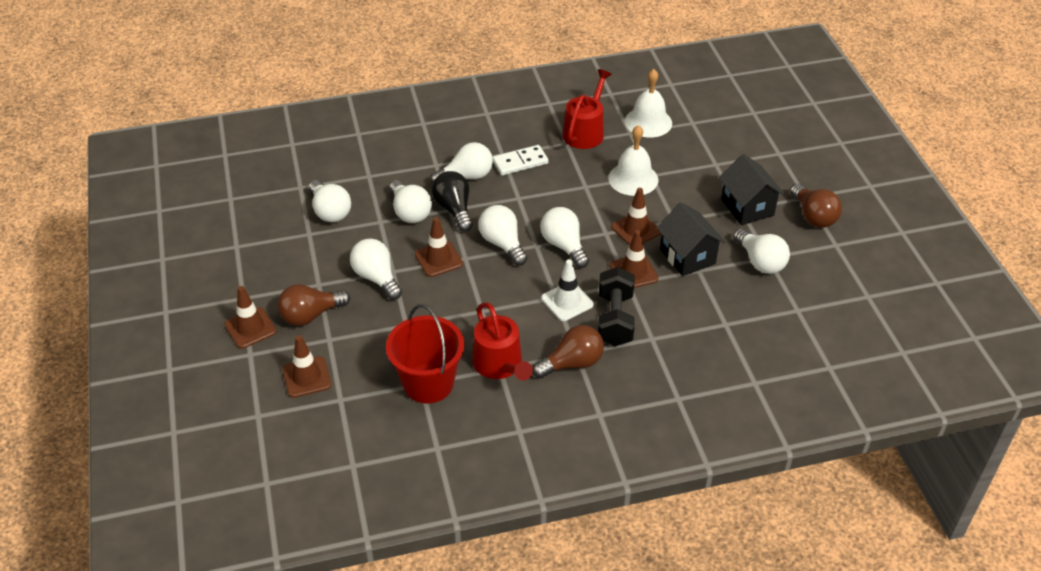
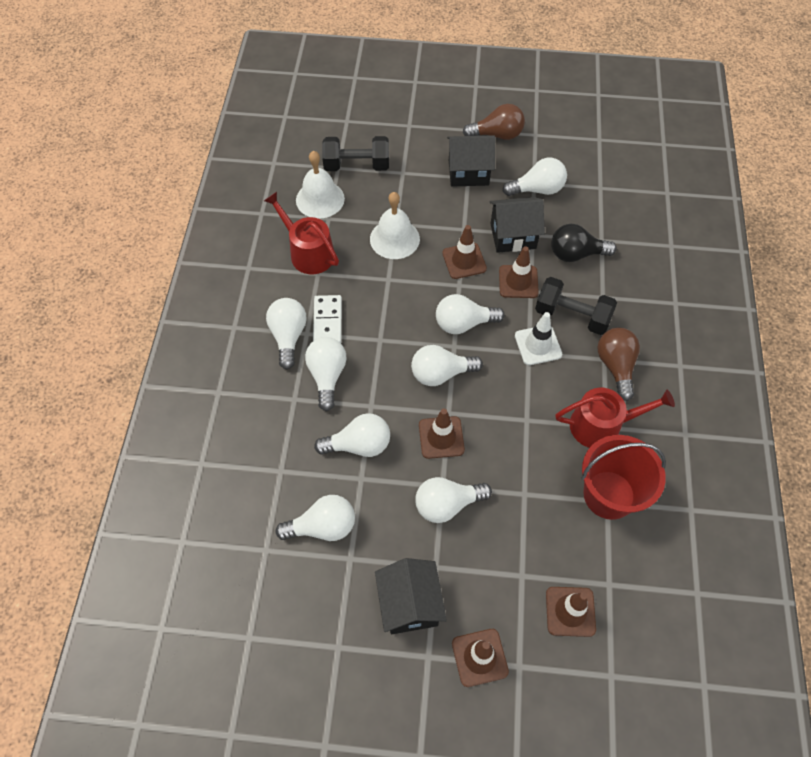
camera: 70 degrees left, 15 degrees up
(282, 276) = (410, 604): none -> black house
(310, 315) = (481, 586): brown light bulb -> none
(454, 209) = (373, 402): black light bulb -> black light bulb (576, 254)
(493, 145) = (288, 336): none -> white light bulb
(703, 133) = (357, 165): none -> black dumbbell

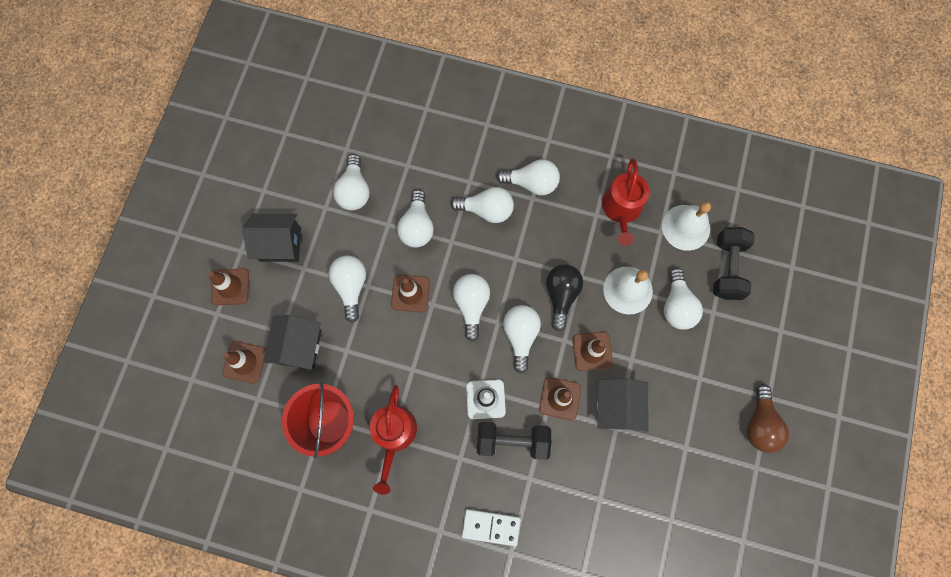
camera: 100 degrees right, 15 degrees up
(308, 252) = (621, 209): red watering can -> red watering can turned 135 degrees clockwise
(327, 321) = (542, 217): white domino -> white domino (491, 526)
(468, 172) = (706, 380): black house -> black house (299, 347)
(537, 189) = (675, 448): white light bulb -> white light bulb (676, 306)
(572, 316) = (512, 441): black dumbbell -> black dumbbell turned 60 degrees clockwise
(576, 254) = (585, 466): black light bulb -> black light bulb (561, 295)
(616, 366) = (450, 467): brown light bulb -> none

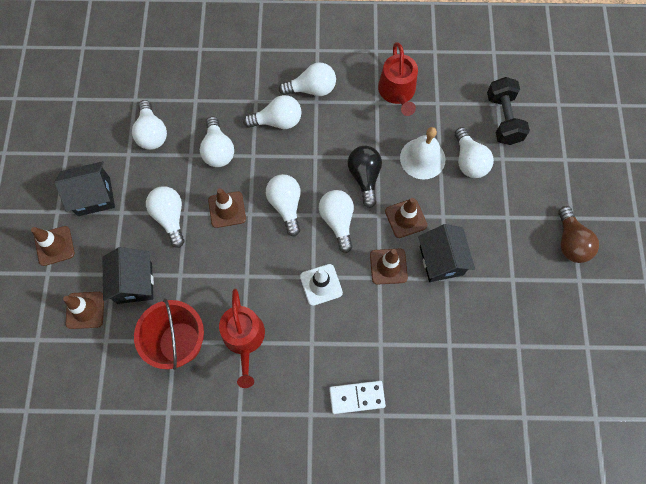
camera: 15 degrees left, 5 degrees down
(512, 441) = (355, 315): black dumbbell -> none
(686, 227) = (458, 94): white bell -> none

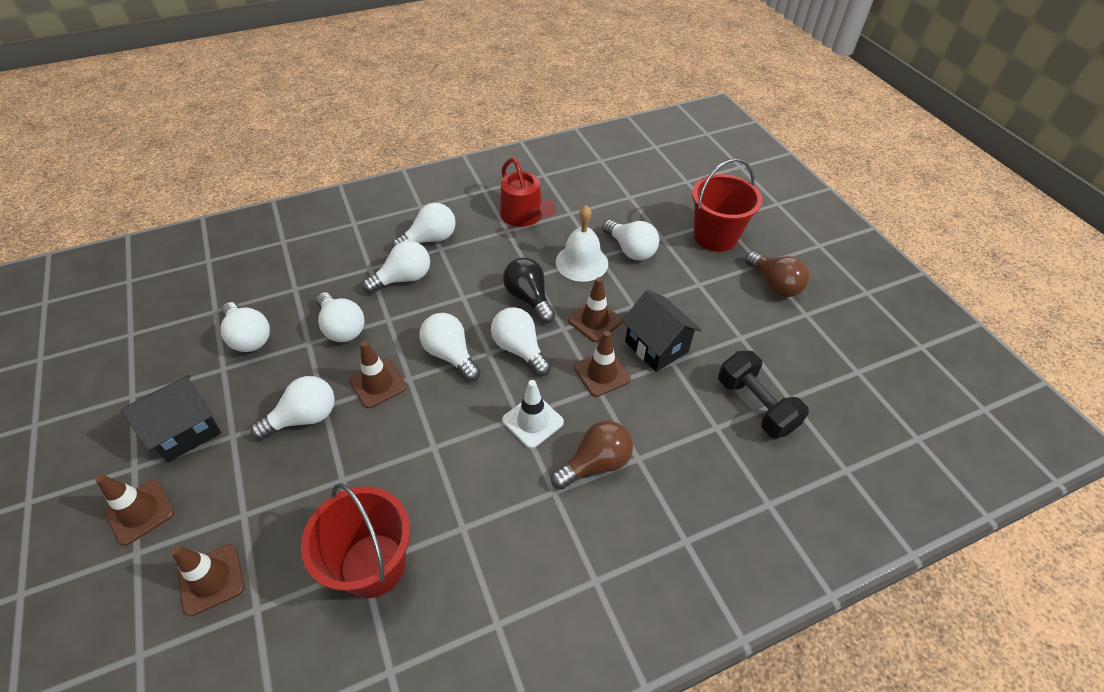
camera: 25 degrees left, 20 degrees down
(134, 283) = (278, 514): black house -> none
(170, 217) = (304, 418): white light bulb -> white light bulb turned 105 degrees clockwise
(244, 339) = (462, 522): red watering can -> none
(349, 335) = (595, 463): none -> brown light bulb
(357, 397) = (643, 532): white domino -> none
(503, 119) = (642, 207): black dumbbell -> black dumbbell (755, 405)
(549, 174) = (715, 236): none -> red bucket

